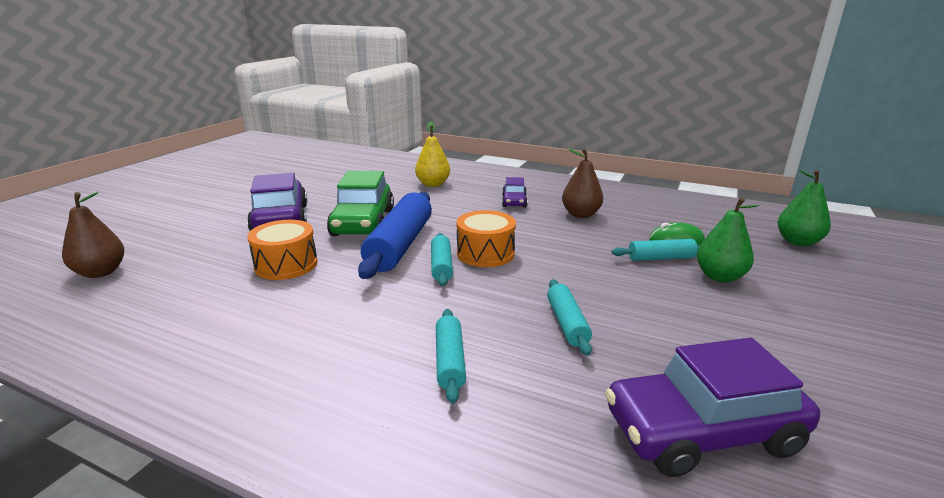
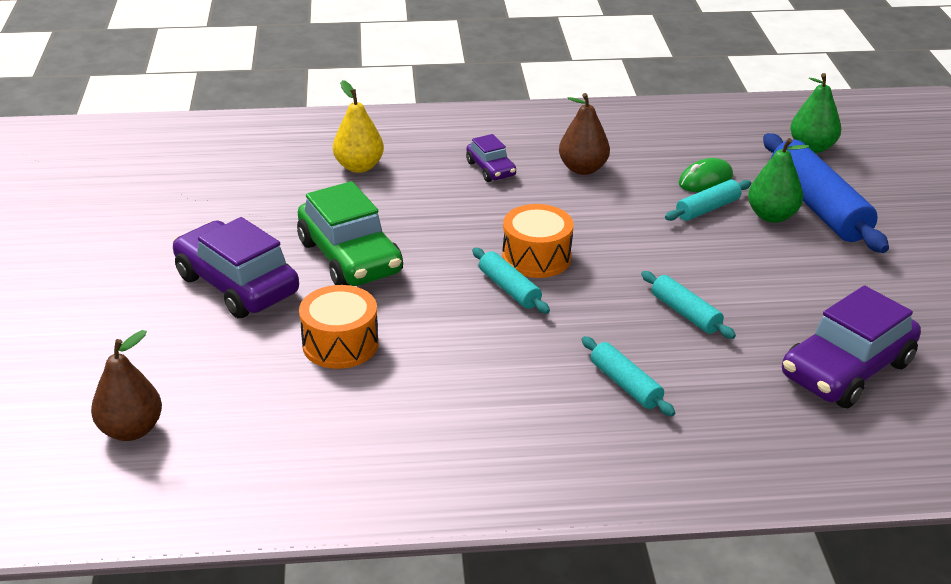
camera: 30 degrees left, 10 degrees up
(400, 245) = (433, 276): blue rolling pin -> blue rolling pin (818, 206)

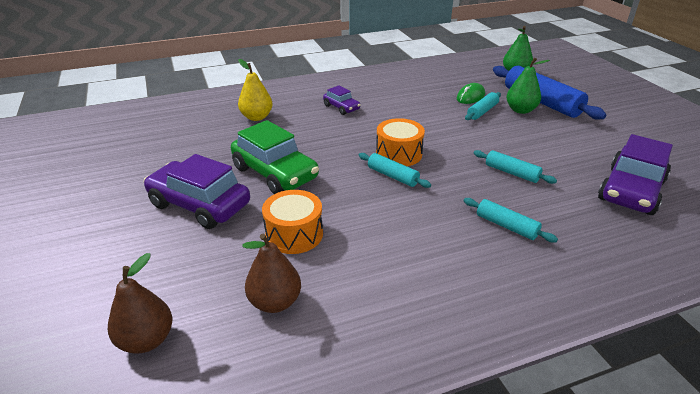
camera: 15 degrees left, 0 degrees up
(583, 169) = (396, 100): brown pear -> brown pear (275, 302)

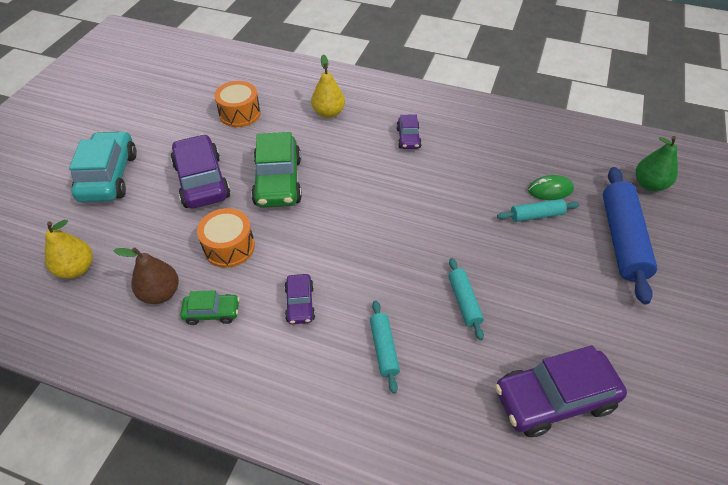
camera: 40 degrees right, 15 degrees up
(82, 249) = (109, 176): none -> turquoise car
(147, 340) = (76, 269): brown pear -> yellow pear
(346, 285) = (212, 312): none -> green car
(392, 176) = (358, 239): turquoise rolling pin -> none
(399, 154) = (392, 219): orange drum -> orange drum (240, 114)
(409, 236) = (300, 304): none -> purple car
(520, 110) = (581, 237): green pear -> none

